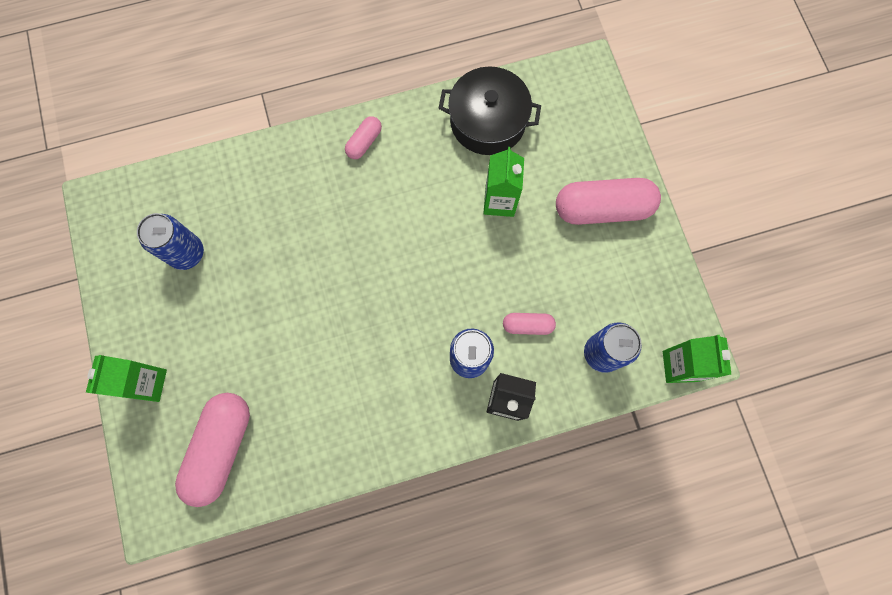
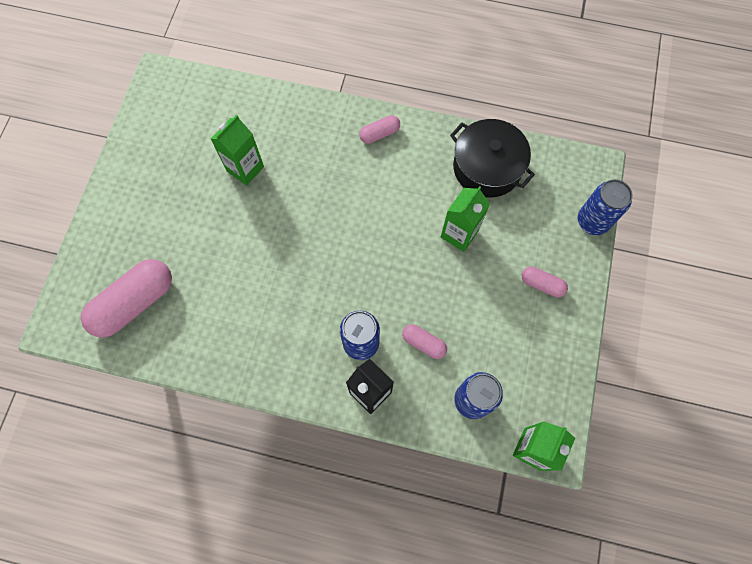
camera: 30 degrees right, 5 degrees down
(147, 383) = (113, 226): green carton -> green carton (245, 169)
(187, 253) = (198, 147): blue can -> blue can (592, 221)
(602, 208) = (542, 284): pink capsule -> pink capsule, size x0.49

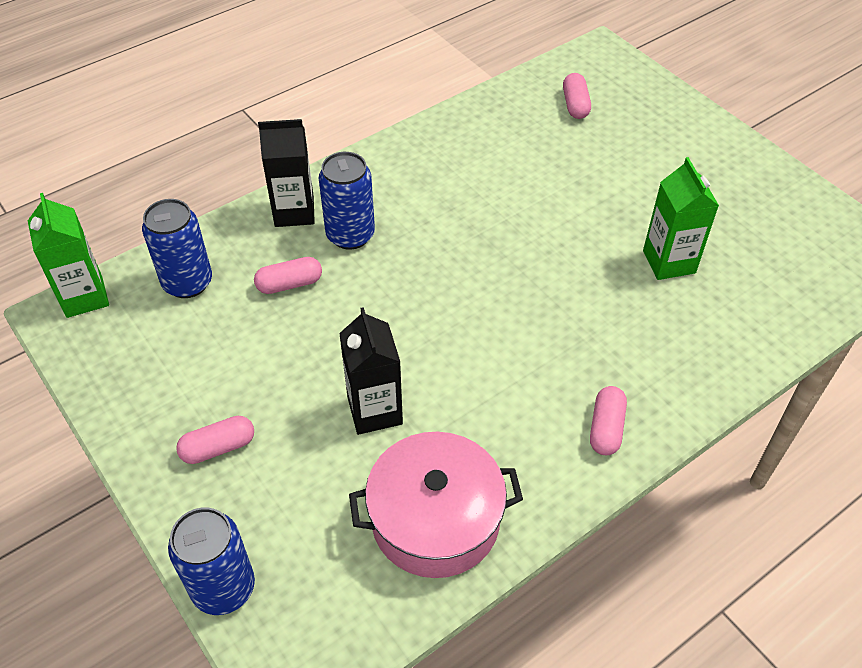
camera: 130 degrees right, 20 degrees down
(134, 303) = (575, 105): pink capsule -> pink capsule, size x0.49
(459, 234) = (375, 411): green carton -> black carton
(487, 167) = (435, 519): black pot -> pink pot

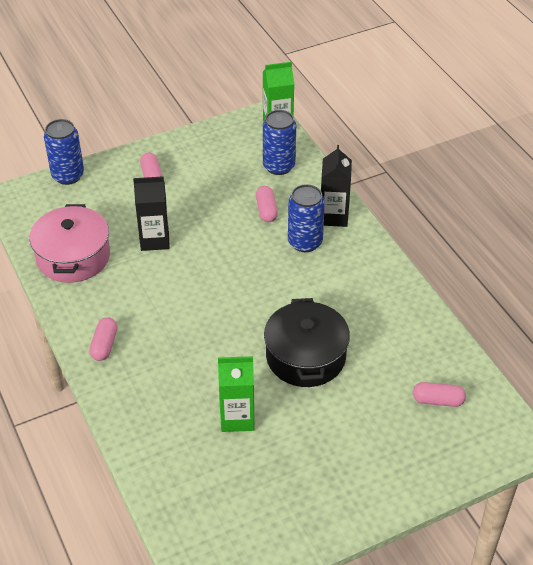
camera: 100 degrees right, 5 degrees down
(551, 212) = (306, 357): none -> black pot
(606, 428) = (104, 345): pink capsule -> pink capsule turned 75 degrees clockwise

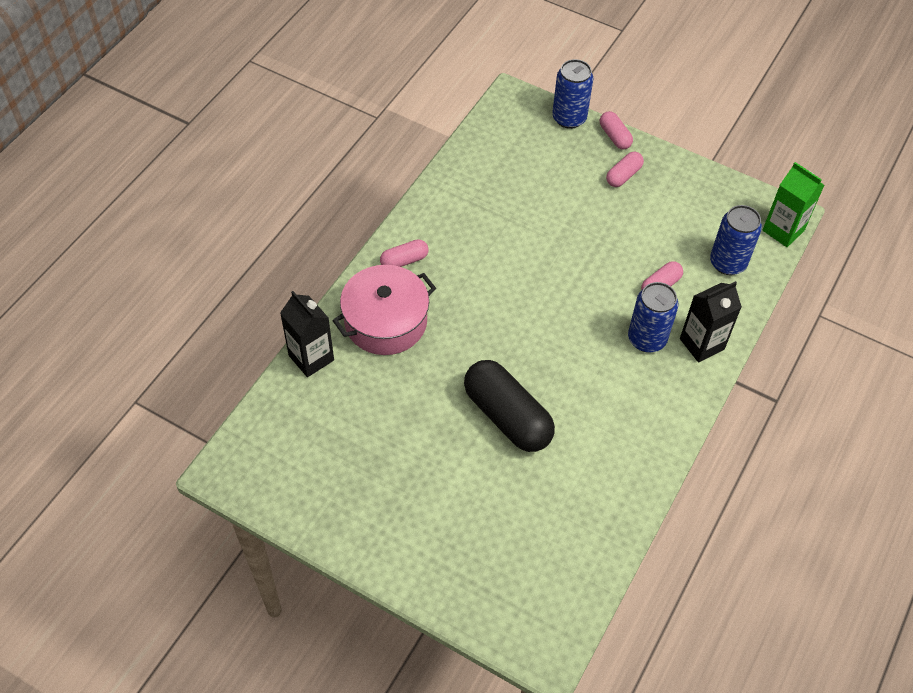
camera: 55 degrees right, 10 degrees up
(73, 257) = (481, 180): pink pot -> pink pot (386, 322)
(154, 240) = (549, 224): black carton -> black carton (311, 358)
(237, 418) = (399, 401): green carton -> none
(306, 357) = (507, 416): black pot -> black capsule
(438, 400) = (539, 554): pink capsule -> pink capsule (614, 137)

